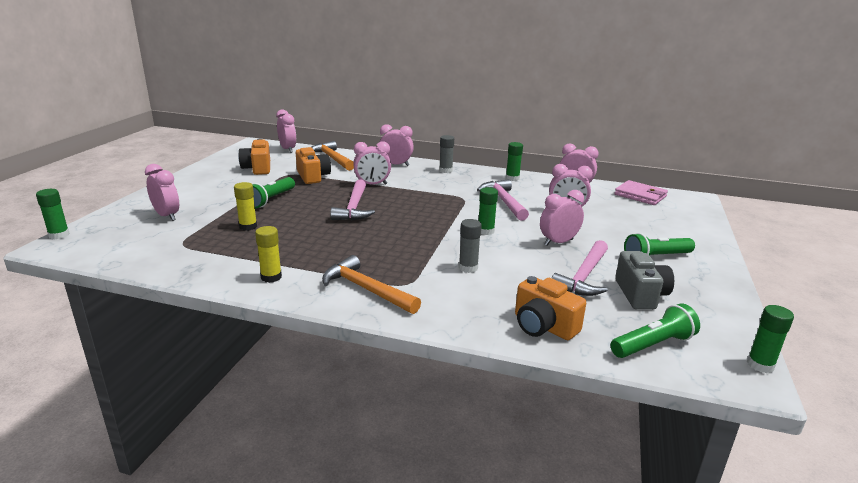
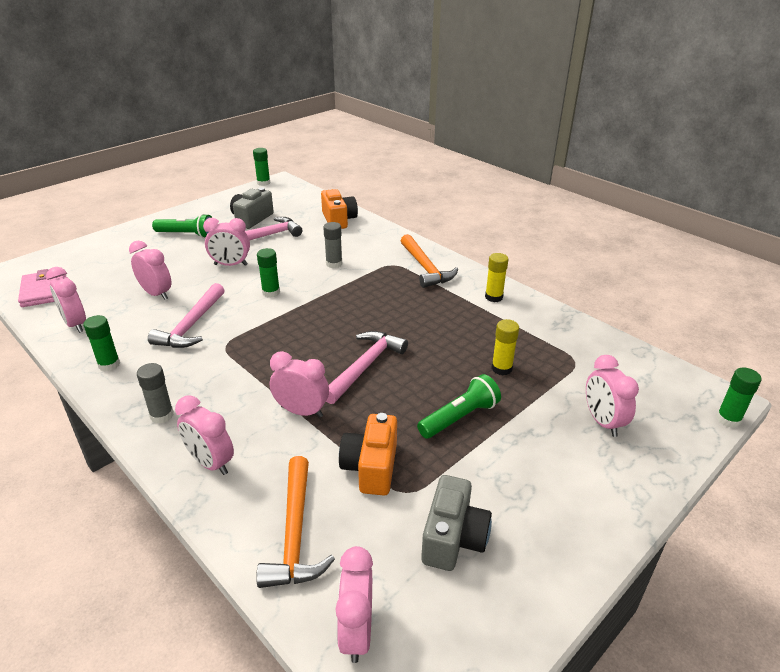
camera: 150 degrees left, 10 degrees up
(257, 168) = (453, 538): orange camera -> grey camera
(653, 345) = (296, 200): green flashlight -> none

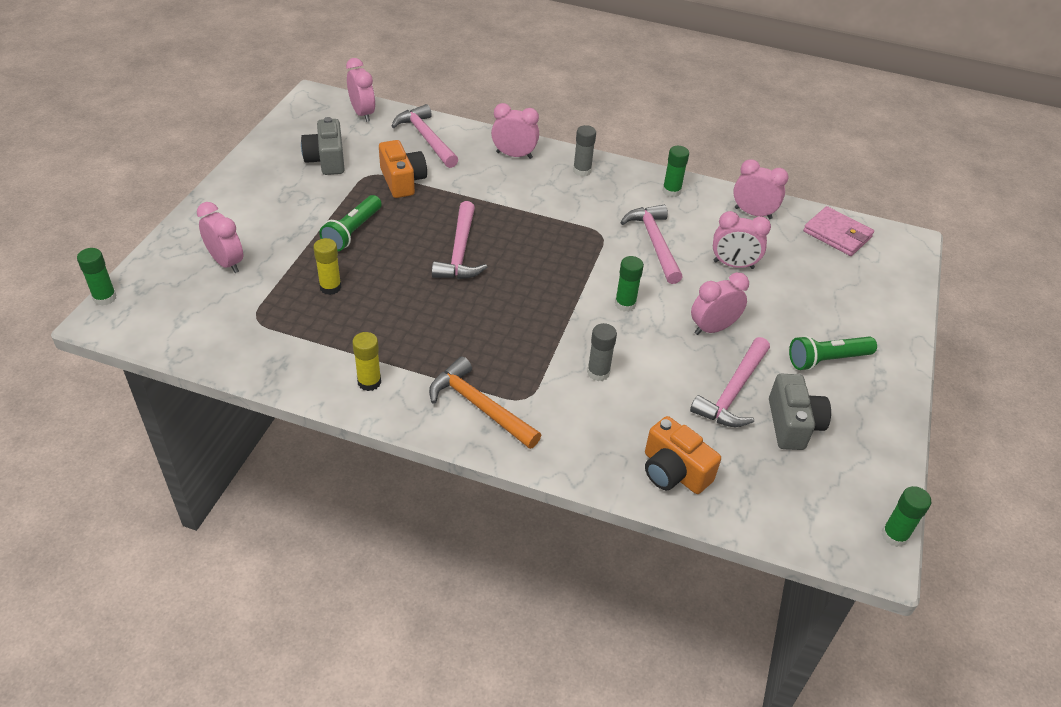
camera: 150 degrees right, 10 degrees up
(295, 533) = (426, 138): orange hammer -> pink hammer
(302, 411) = (482, 201): pink clock -> none

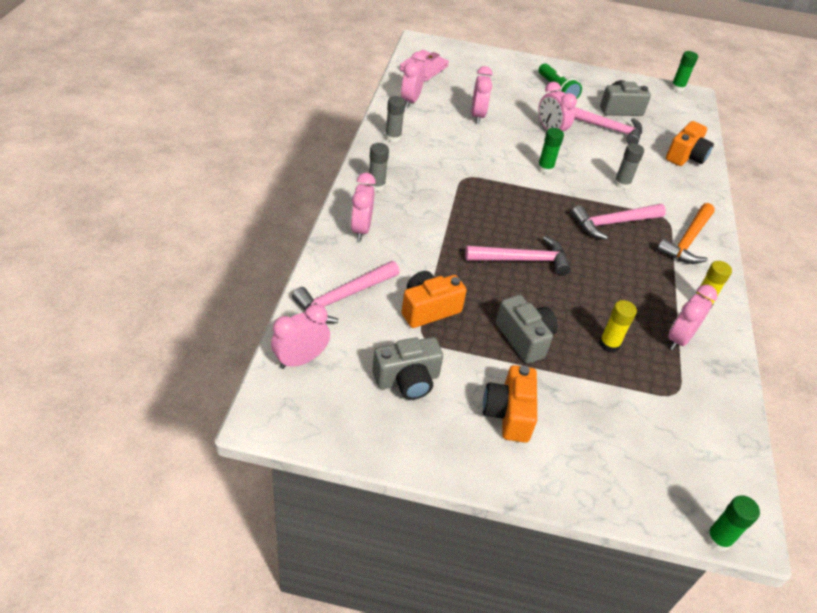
camera: 100 degrees left, 0 degrees up
(226, 262) = (614, 437): pink clock -> pink clock (679, 339)
(274, 207) = (508, 414): none -> orange camera
(352, 232) = (524, 339): green flashlight -> grey camera
(654, 243) = (466, 150): pink hammer -> pink hammer (613, 223)
(671, 191) = (393, 137): green glue stick -> grey glue stick

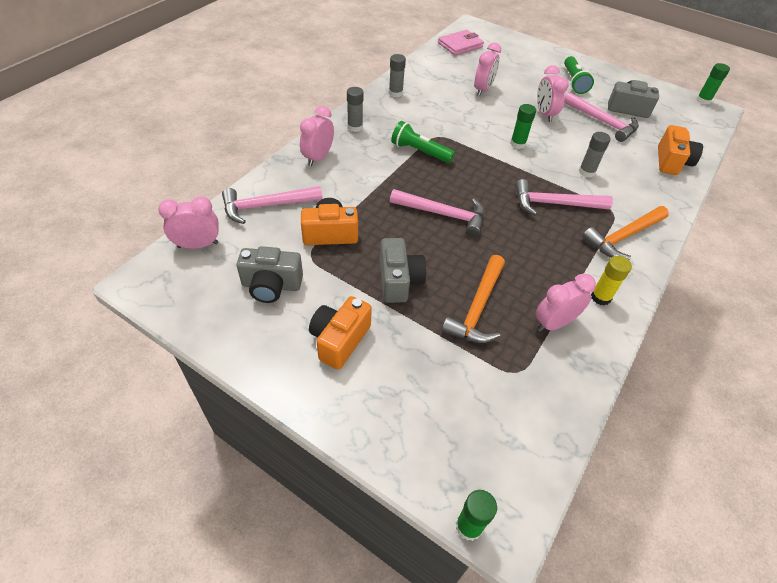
camera: 25 degrees right, 5 degrees up
(410, 101) = (431, 68): pink clock -> none
(459, 198) = (420, 152): none -> green flashlight
(609, 344) = (478, 308): yellow glue stick -> orange hammer
(685, 156) = (671, 162): orange camera -> orange camera turned 45 degrees counterclockwise

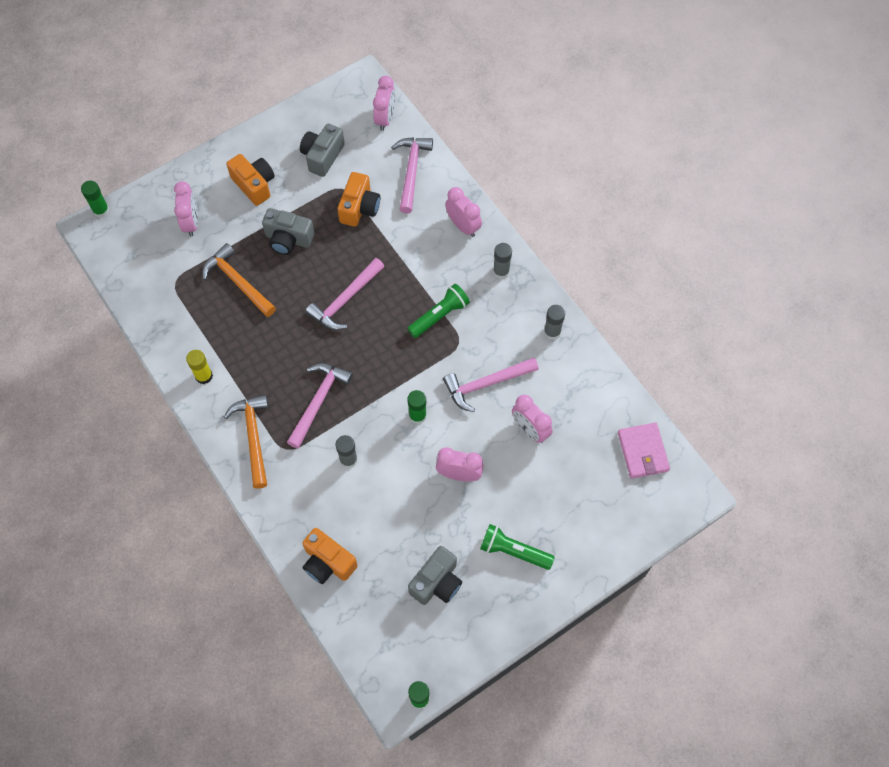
camera: 115 degrees right, 15 degrees up
(554, 323) = (199, 327): pink clock -> pink clock (191, 223)
(602, 122) = (422, 532): pink hammer -> pink hammer (486, 384)

